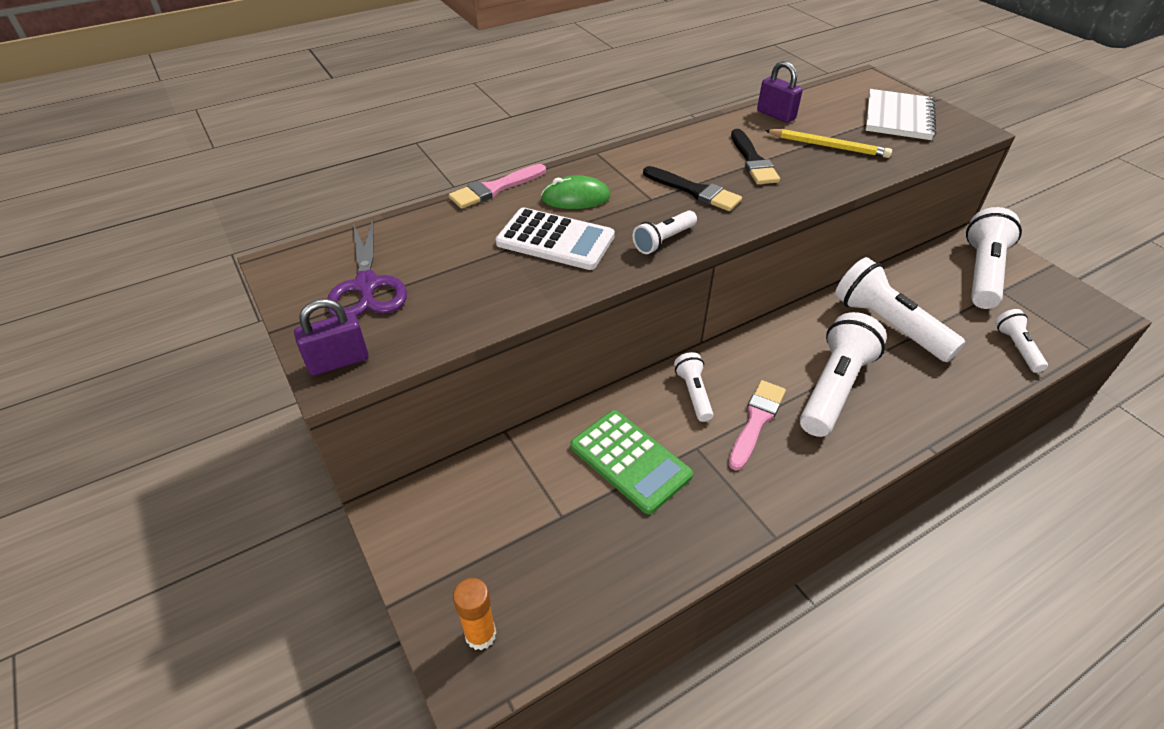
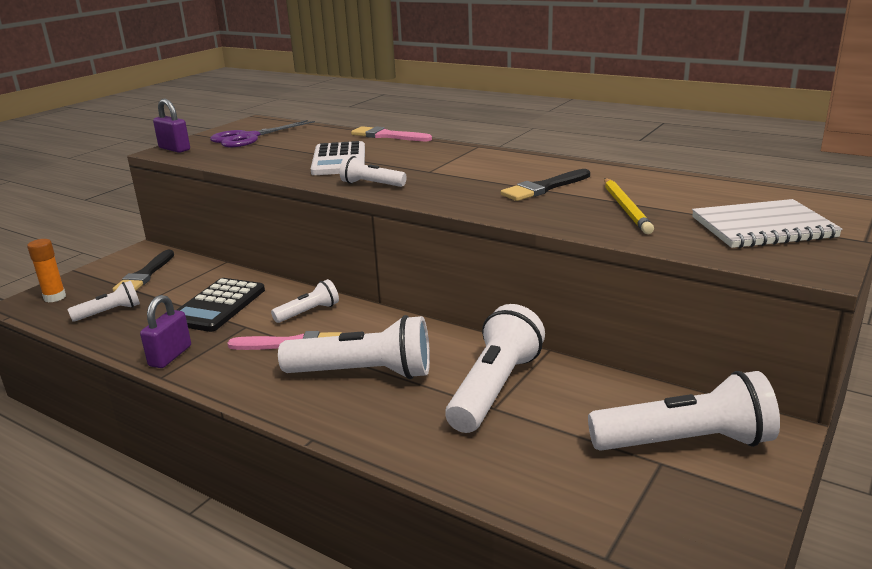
camera: 65 degrees right, 20 degrees down
(576, 198) = (402, 154): green mouse -> none
(630, 461) = (218, 306): green calculator -> black calculator
(694, 191) = (459, 180): black brush -> black brush (145, 275)
(776, 115) = (655, 181): purple padlock -> purple padlock (170, 356)
(1016, 347) = (540, 486): white flashlight -> white flashlight (109, 312)

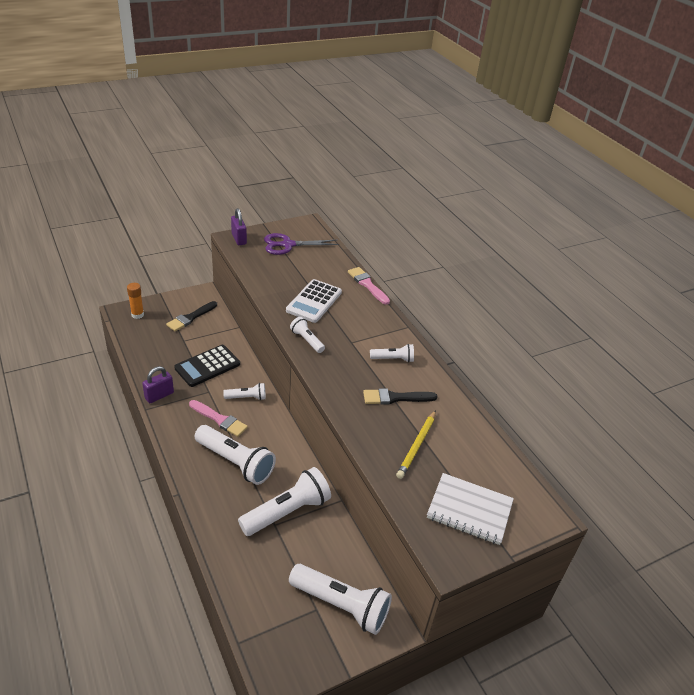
camera: 25 degrees right, 15 degrees up
(109, 312) = (154, 342): white flashlight -> white flashlight (393, 359)

